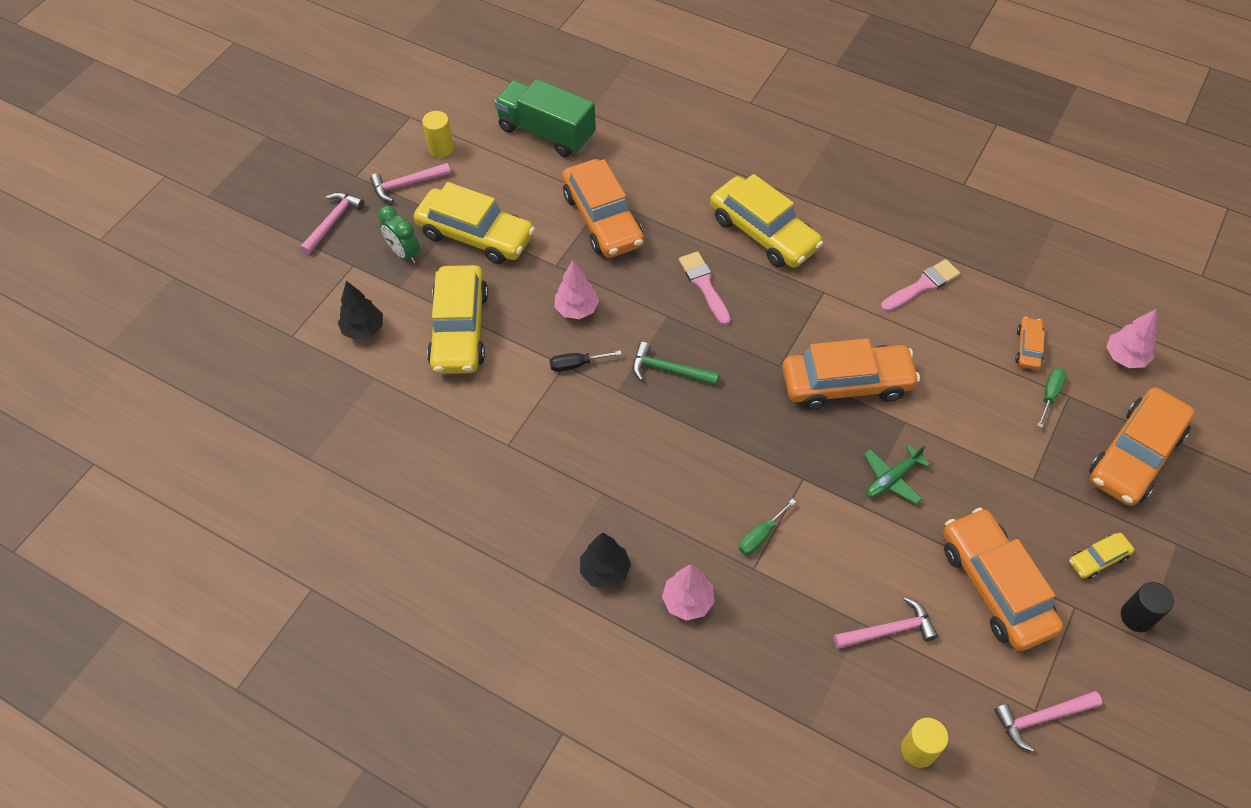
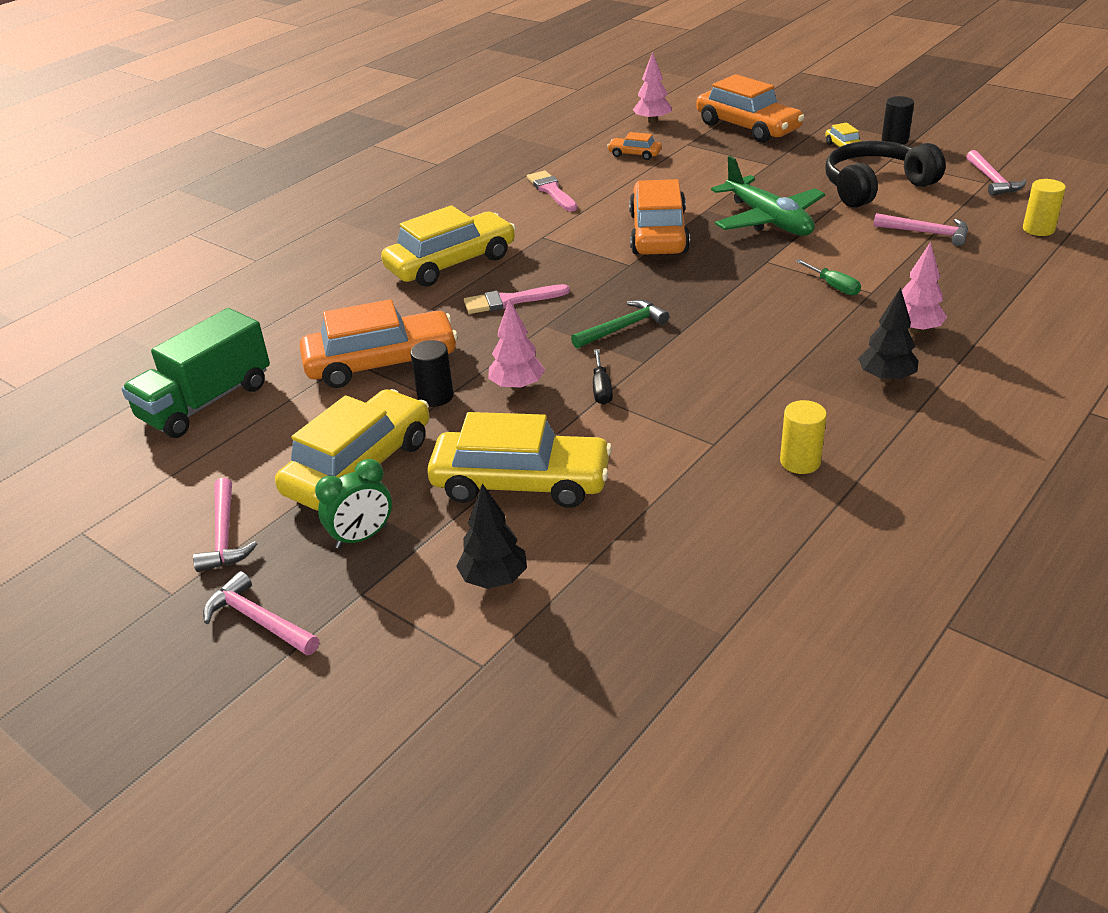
camera: 80 degrees left, 20 degrees down
(441, 148) = (172, 499): yellow cylinder -> yellow cylinder (800, 462)
(560, 261) = (435, 396): none -> black cylinder
(669, 370) = (622, 328): green hammer -> green hammer turned 150 degrees counterclockwise
(888, 630) = (926, 233): pink hammer -> pink hammer turned 120 degrees clockwise
(892, 479) = (768, 220): green plane -> green plane, size x1.82
(995, 586) = (875, 187): orange car -> black headphones
(1050, 395) = (685, 150): green screwdriver -> none

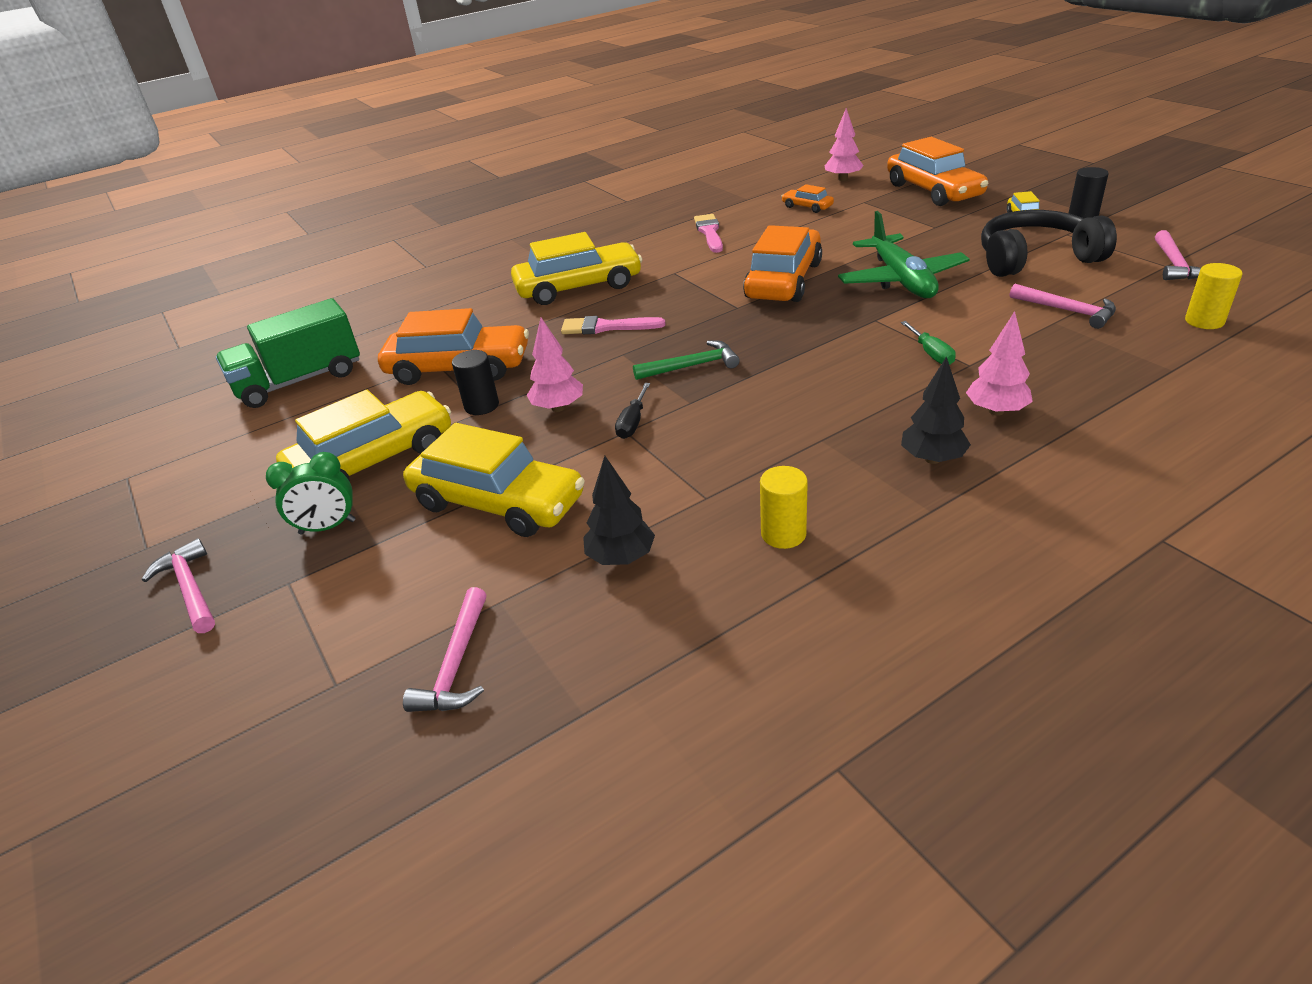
camera: 20 degrees right, 0 degrees up
(225, 535) = (225, 502): pink hammer -> pink hammer (456, 664)
(494, 579) = (407, 595): black tree -> black tree (621, 557)

